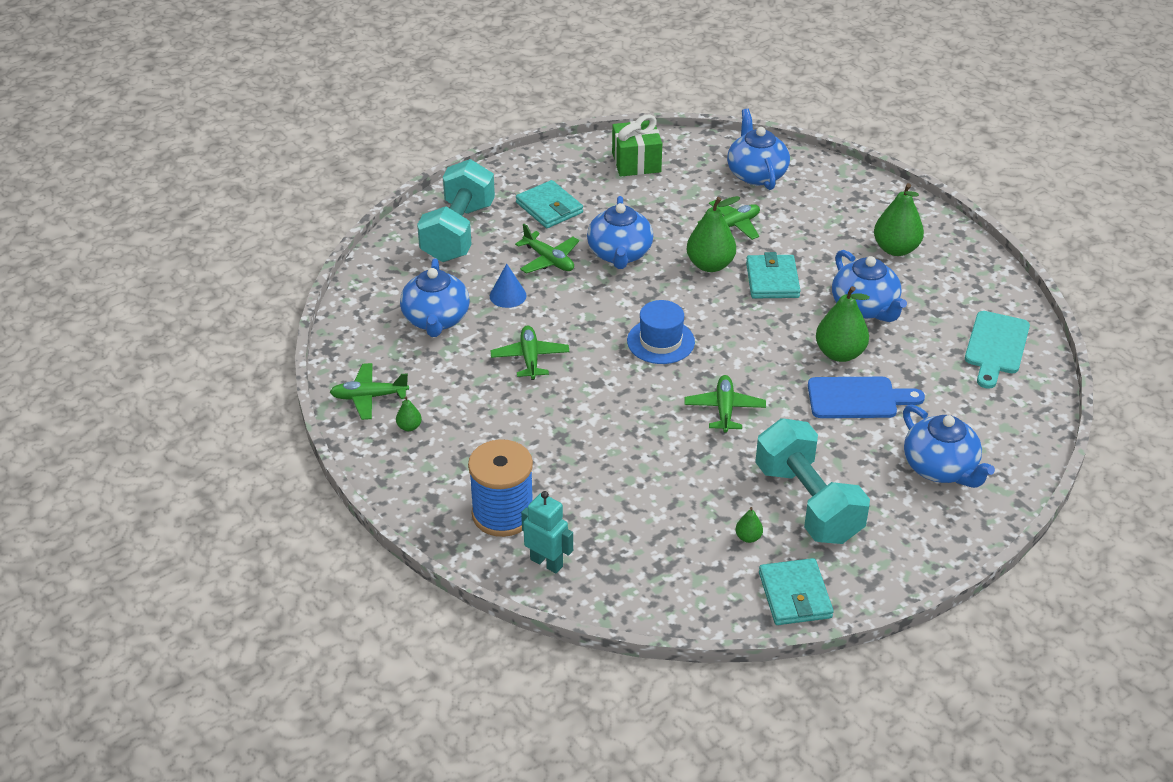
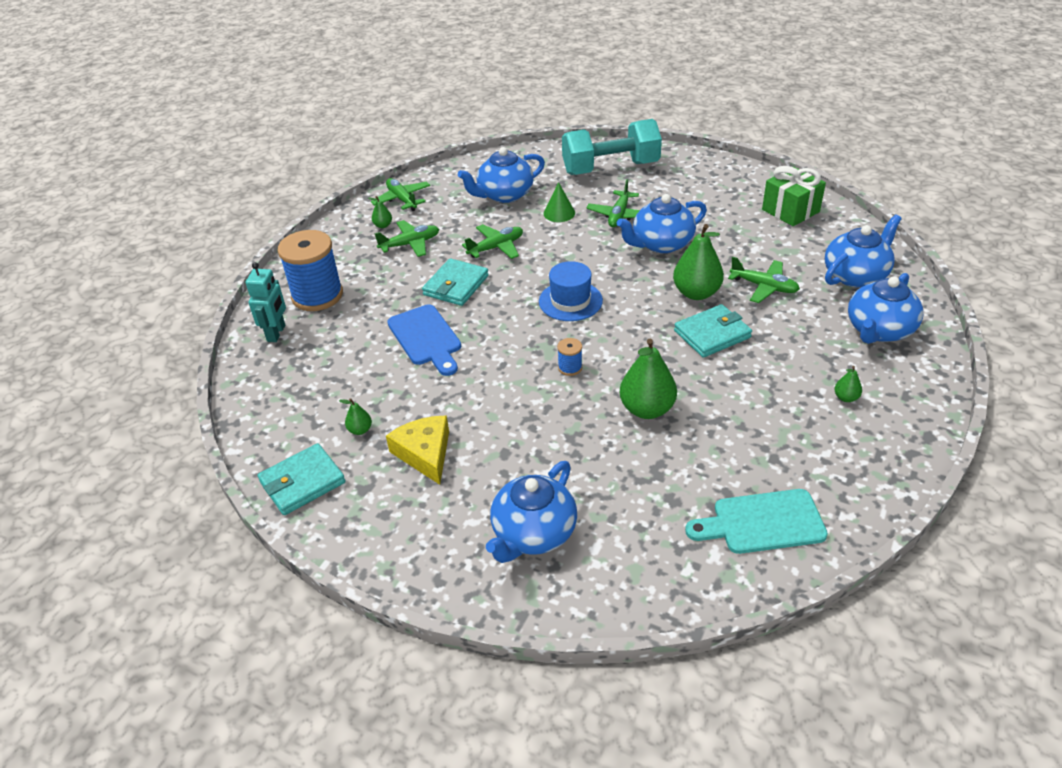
camera: 65 degrees right, 0 degrees up
(508, 295) = (559, 213): blue cone -> green cone
(549, 208) = (683, 193): turquoise wallet -> turquoise wallet (456, 285)
(724, 409) = (512, 364): green plane -> green plane (410, 244)
(756, 376) = (570, 367): none -> blue spool
(808, 503) = (425, 453): turquoise dumbbell -> yellow cheese
(857, 398) = (592, 441): blue cutting board -> blue cutting board (426, 338)
(865, 307) = (731, 405): blue teapot -> blue teapot (879, 330)
(895, 249) = (846, 398): green pear -> green pear, size x0.47

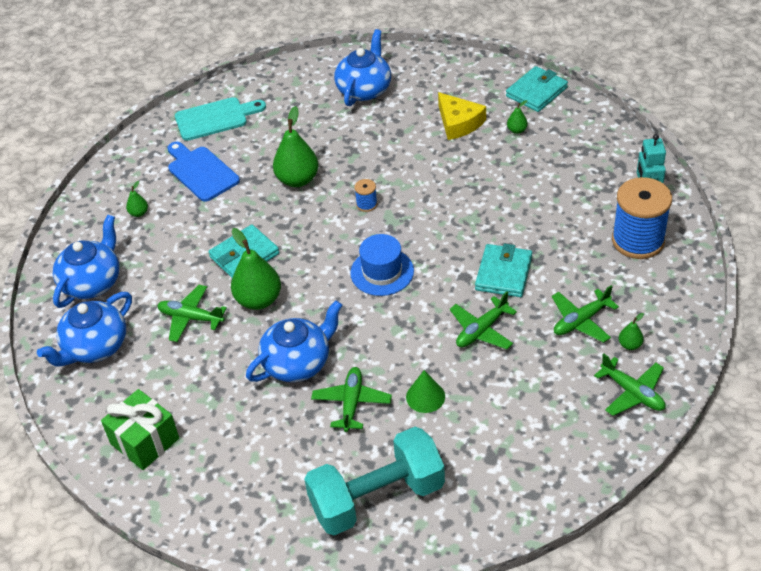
camera: 170 degrees right, 5 degrees up
(426, 338) = (504, 212): blue cutting board -> blue cutting board (201, 172)
(504, 195) = (505, 420): blue teapot -> none

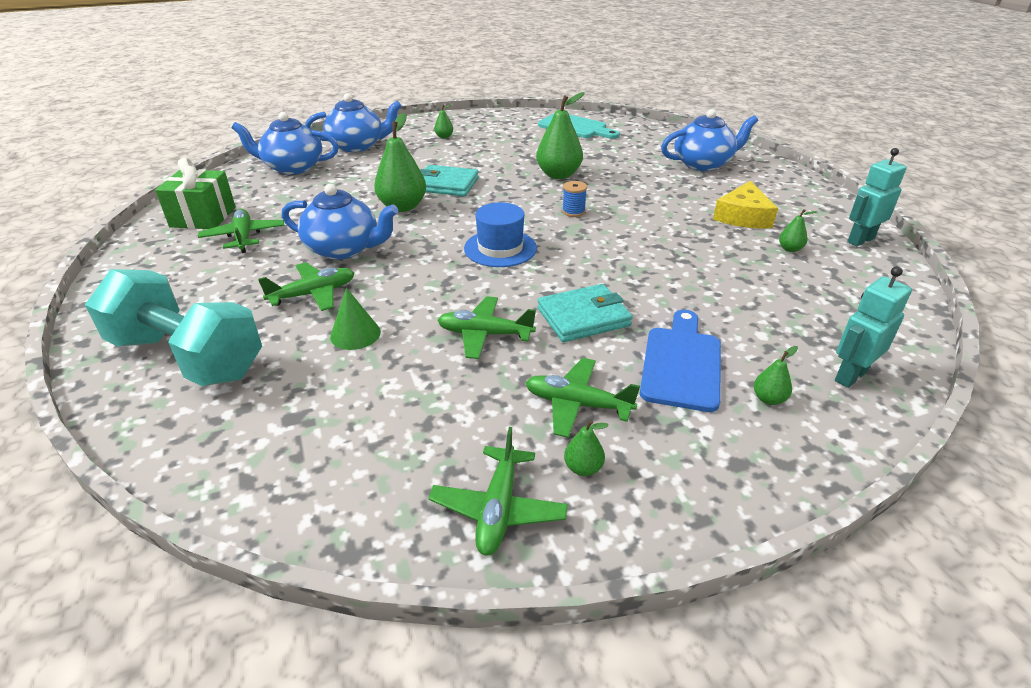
camera: 50 degrees right, 10 degrees down
(191, 318) = (355, 189): green plane -> green plane (244, 237)
(201, 172) = (514, 141): blue cutting board -> blue cutting board (681, 364)
(536, 92) = (860, 240): turquoise wallet -> turquoise robot
(638, 240) = (768, 399): blue spool -> green pear

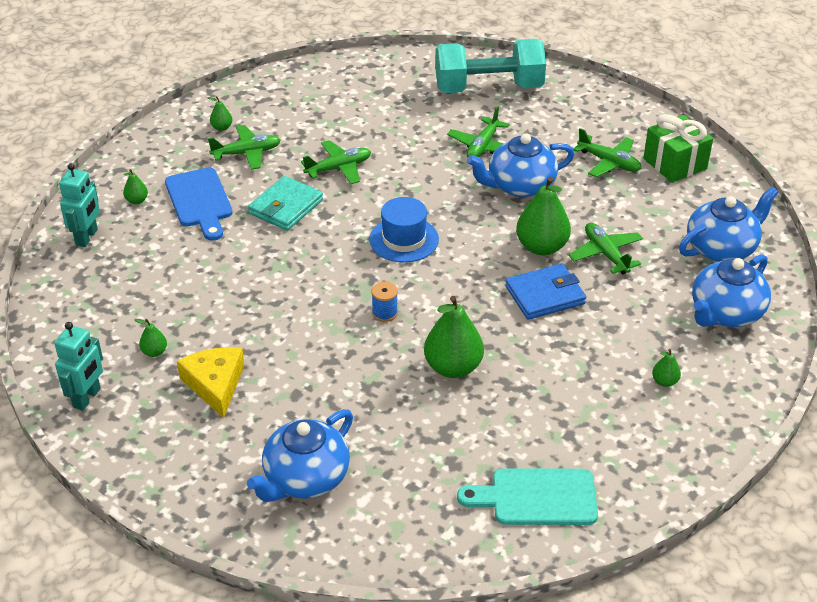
camera: 145 degrees right, 5 degrees up
(355, 334) = (417, 136): green cone -> none
(446, 184) = (545, 295): turquoise wallet -> blue wallet
(498, 508) = (249, 99): green plane -> green plane (606, 254)

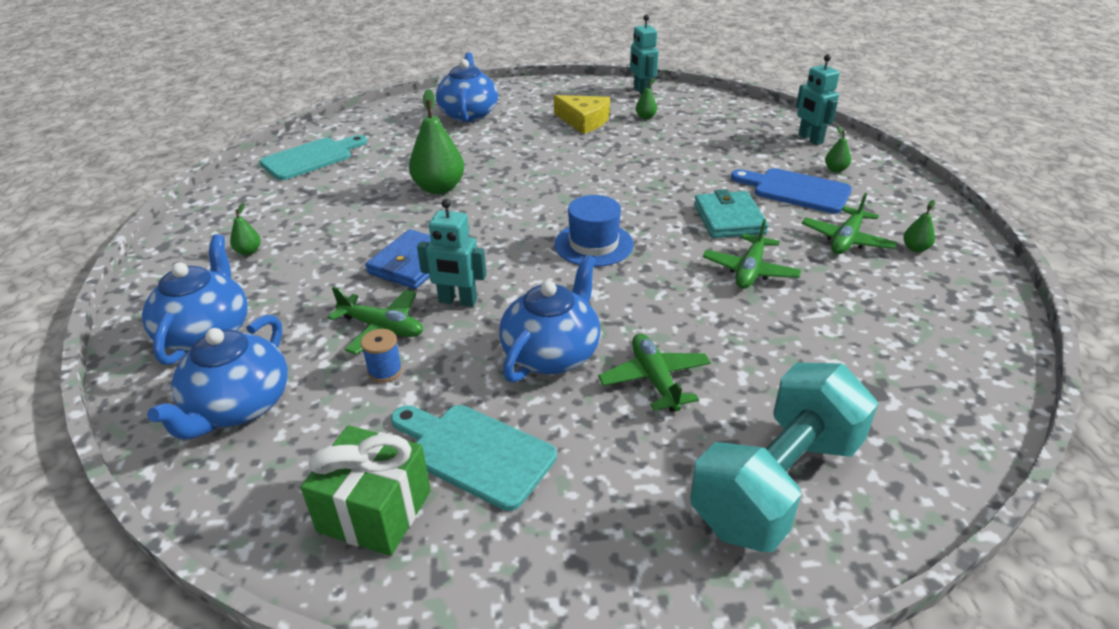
camera: 140 degrees right, 5 degrees down
(385, 313) = (533, 193): blue spool -> blue spool (385, 371)
(541, 247) = (457, 301): green pear -> turquoise robot
(609, 162) = (475, 453): green plane -> turquoise cutting board

